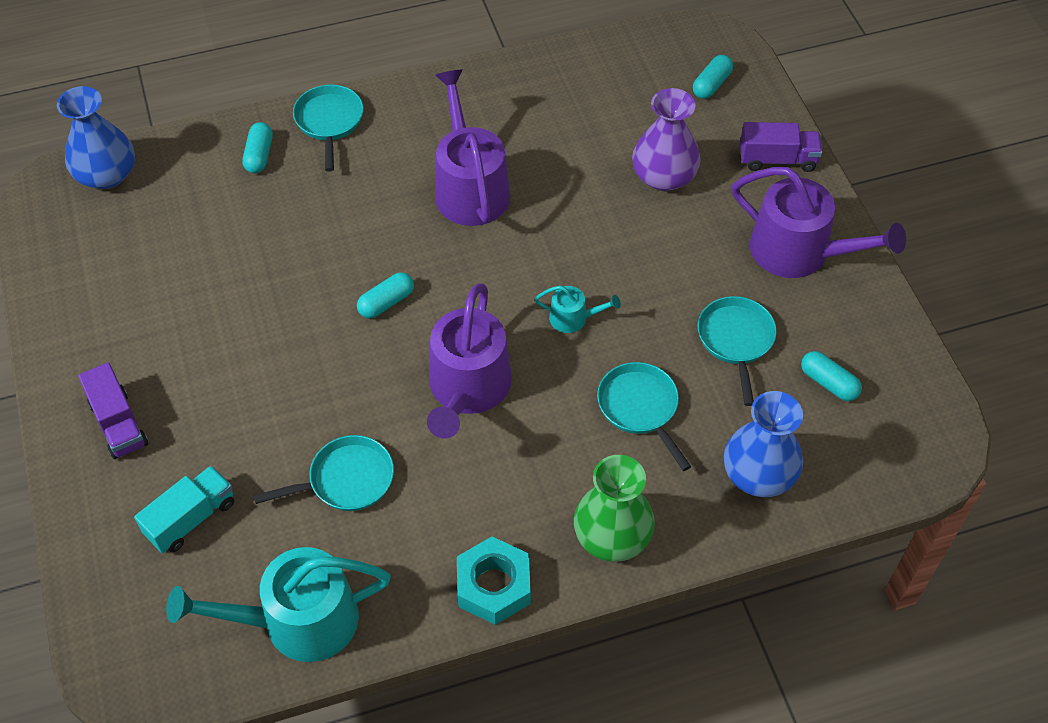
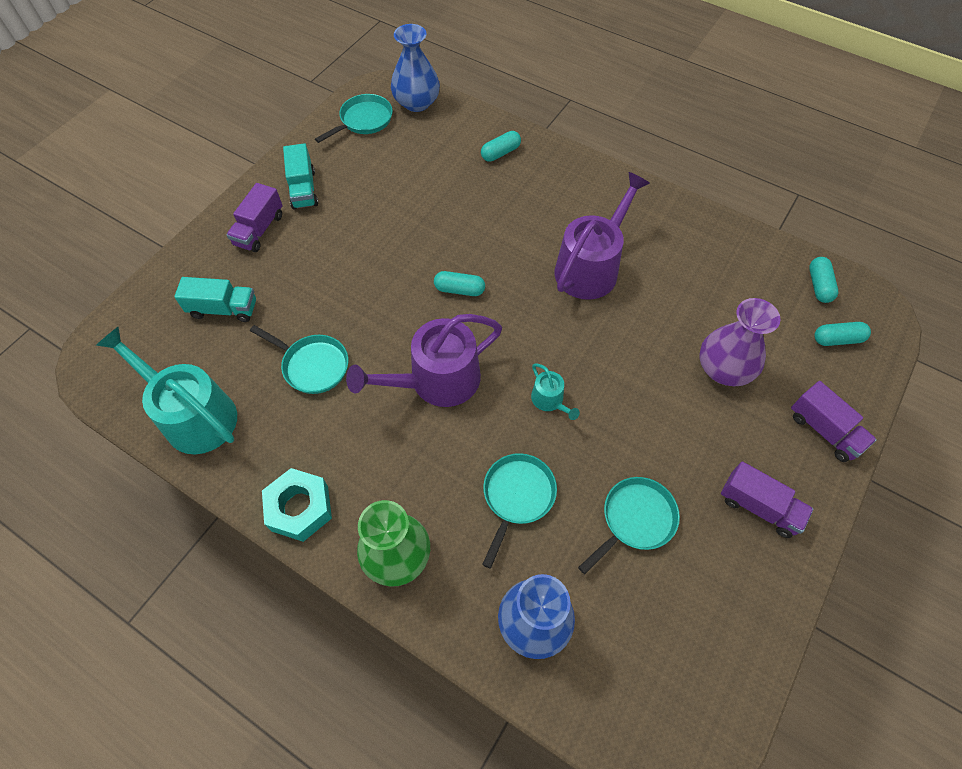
camera: 50 degrees right, 5 degrees up
(108, 350) = (303, 189): none -> turquoise truck
(329, 122) = (560, 165): turquoise pan -> turquoise pan (363, 121)
(799, 252) = (759, 507): purple watering can -> purple truck
(828, 383) = (663, 617): turquoise capsule -> turquoise capsule (818, 285)

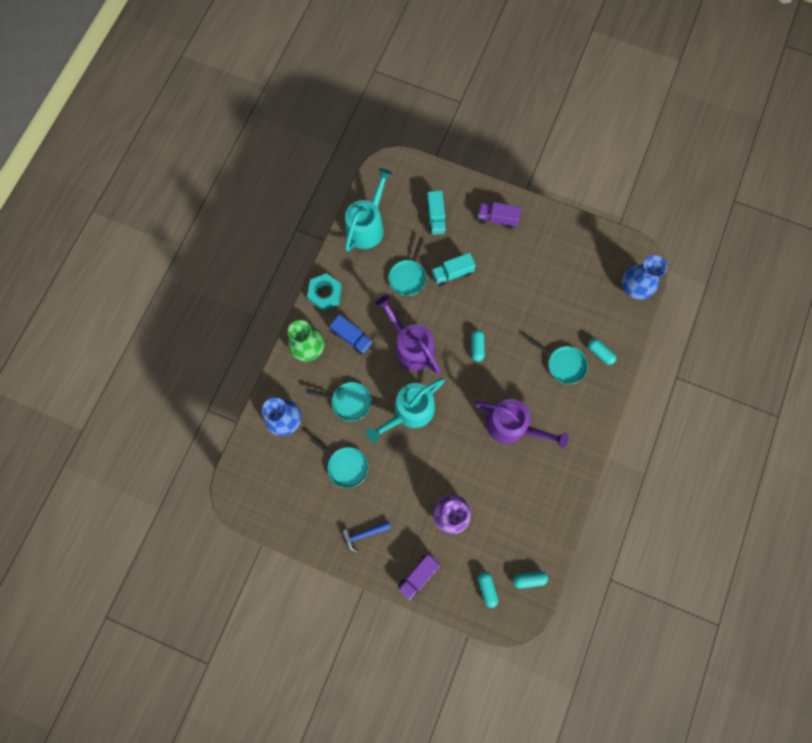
camera: 80 degrees right, 15 degrees up
(303, 189) = (536, 235): turquoise truck -> turquoise truck (452, 273)
(363, 121) = (607, 255): turquoise pan -> turquoise pan (563, 364)
(398, 473) = (352, 338): none -> blue truck
(549, 400) = (409, 411): turquoise watering can -> turquoise watering can, size x2.16
(759, 507) = (363, 534): purple truck -> blue hammer

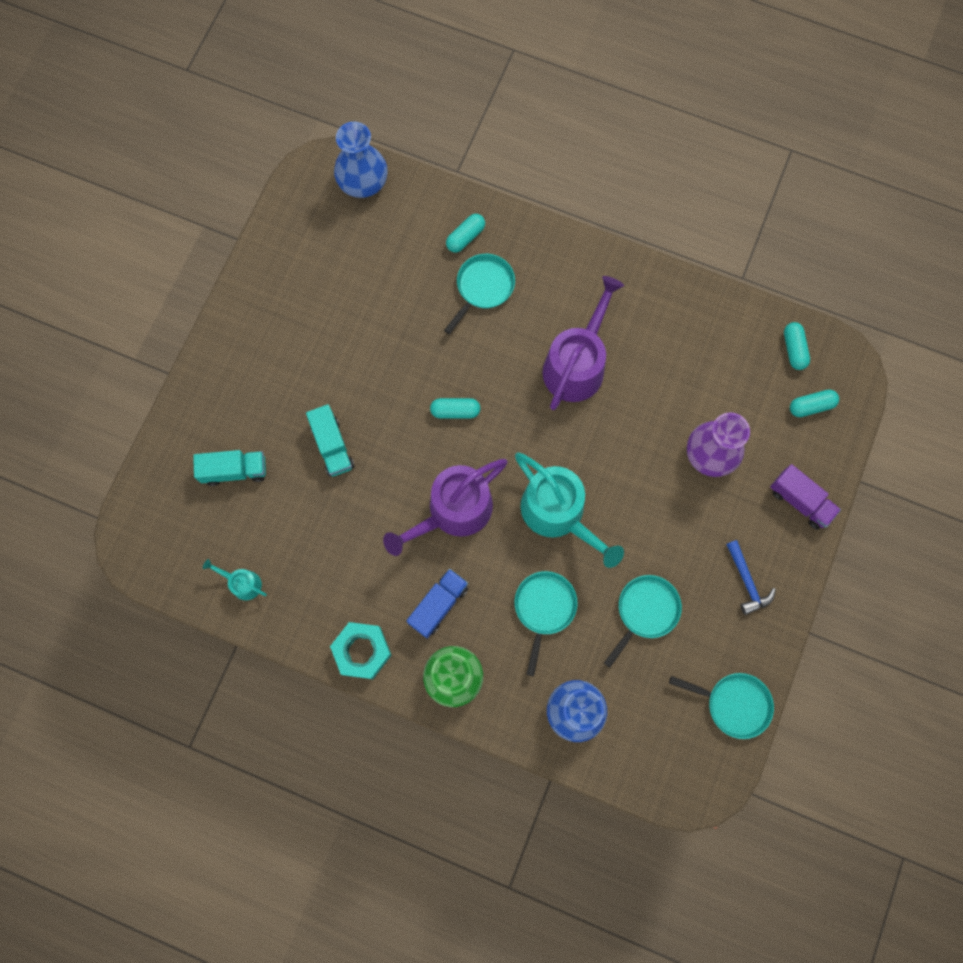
camera: 90 degrees left, 0 degrees up
(367, 226) = (242, 583): turquoise watering can -> turquoise watering can, size x0.46
(408, 277) = (336, 515): turquoise pan -> turquoise pan (733, 704)
(497, 219) = (241, 375): purple truck -> none

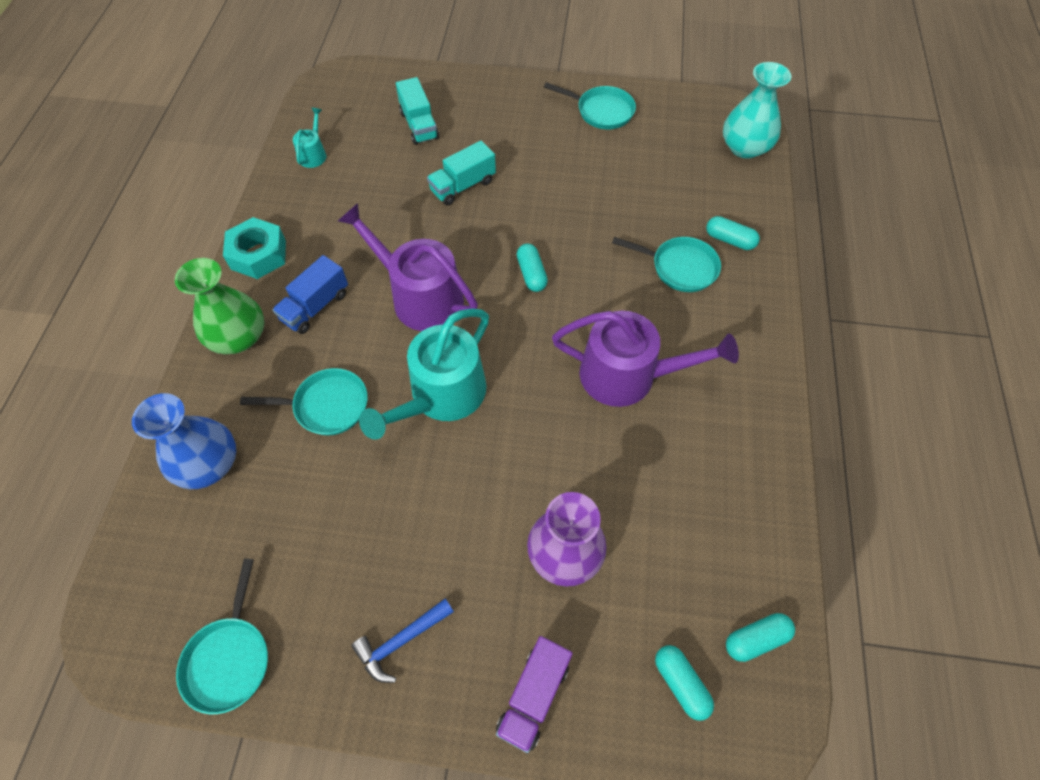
camera: 75 degrees right, 15 degrees down
(363, 182) = (745, 147): blue vase -> turquoise vase
(438, 605) = (315, 306): blue truck -> blue truck turned 105 degrees clockwise
(645, 611) = (339, 517): turquoise pan -> turquoise pan (601, 111)

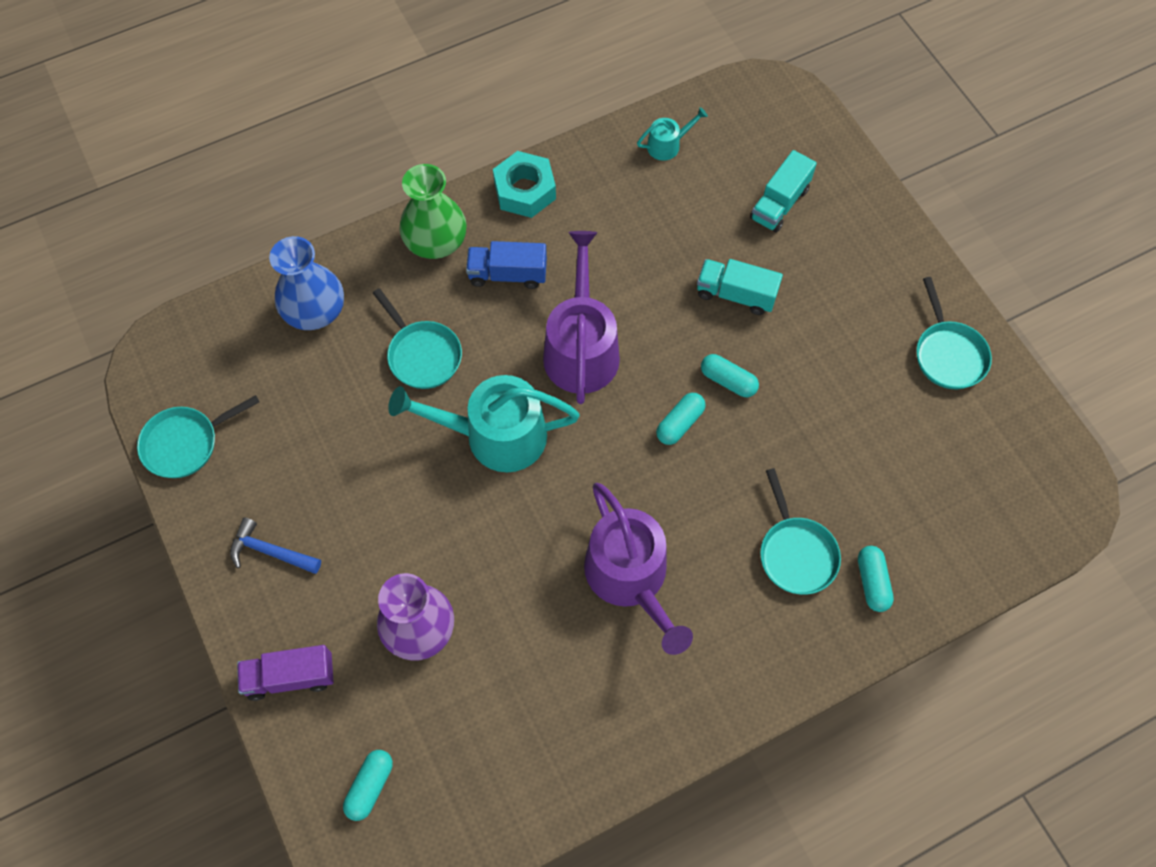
camera: 55 degrees right, 5 degrees up
(745, 147) = (1022, 528): turquoise vase -> none
(756, 639) = (447, 830): turquoise capsule -> turquoise capsule (728, 381)

